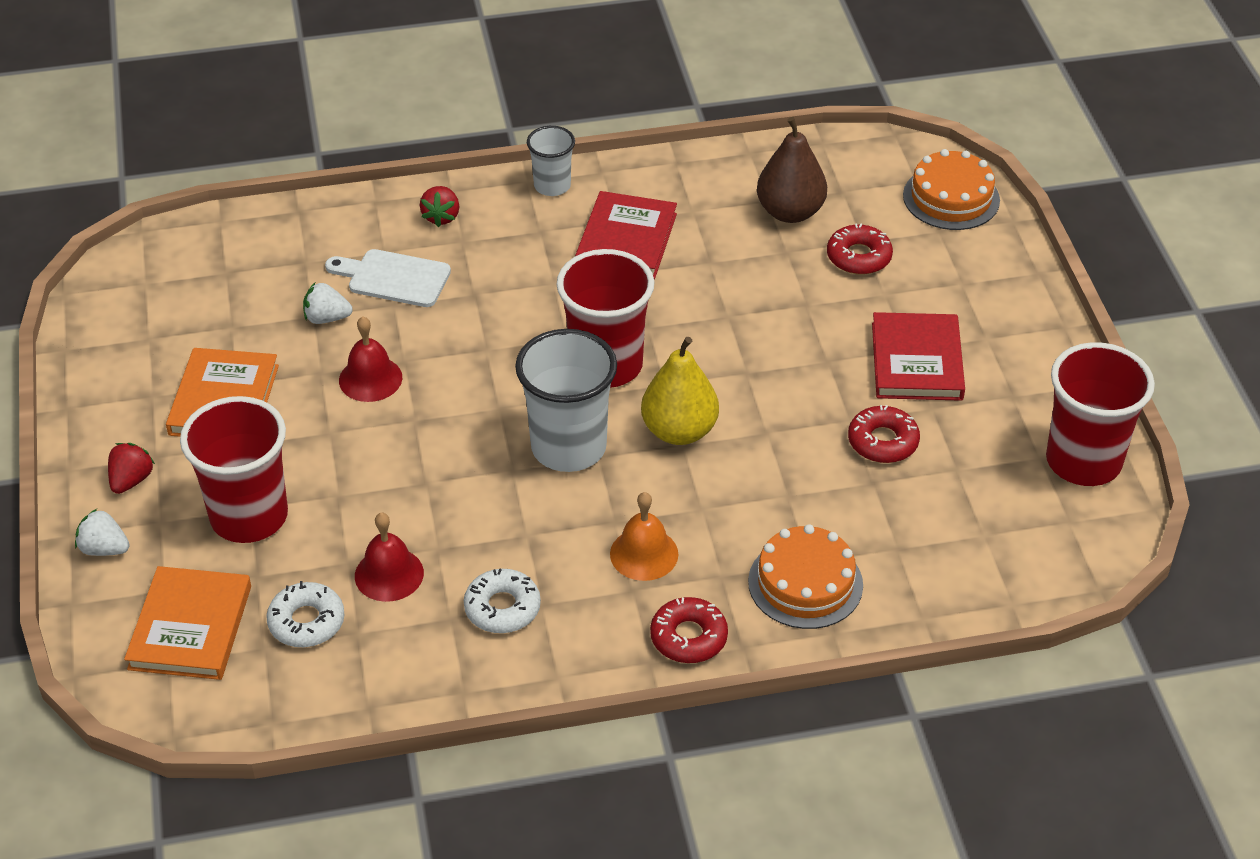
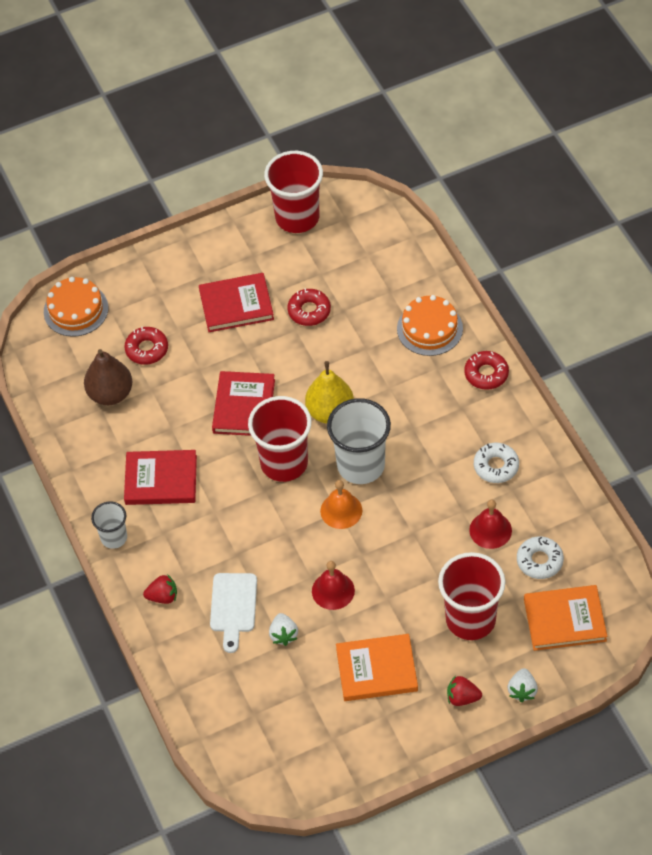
camera: 100 degrees left, 10 degrees up
(644, 554) = (433, 408): orange bell -> orange bell (341, 510)
(722, 340) = (244, 406): none -> red book

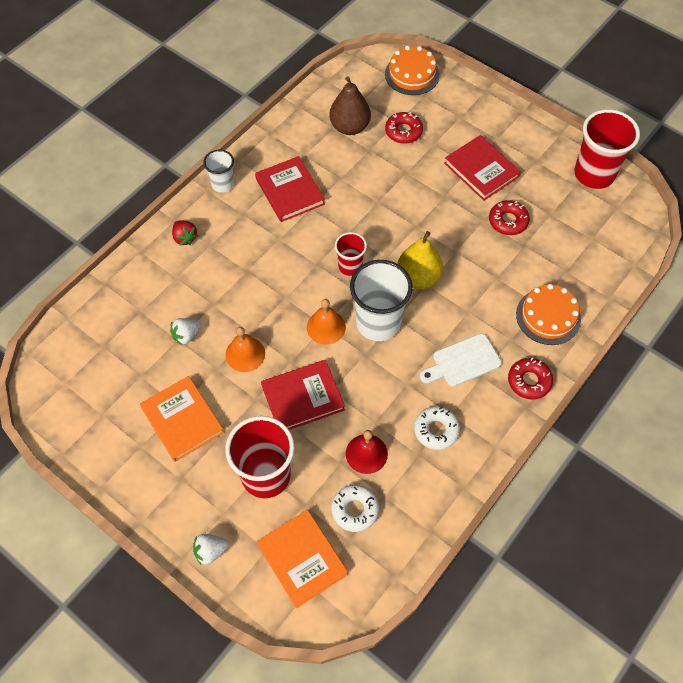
camera: 60 degrees right, 5 degrees up
(233, 607) = (197, 289): white cutting board -> white cutting board (463, 361)
(244, 406) = (388, 216): red book -> red book (302, 398)
(284, 463) = (350, 266): red cup -> red cup, size x0.55
(333, 590) = (245, 354): red bell -> orange bell
(462, 698) = (182, 502): red strawberry -> none

